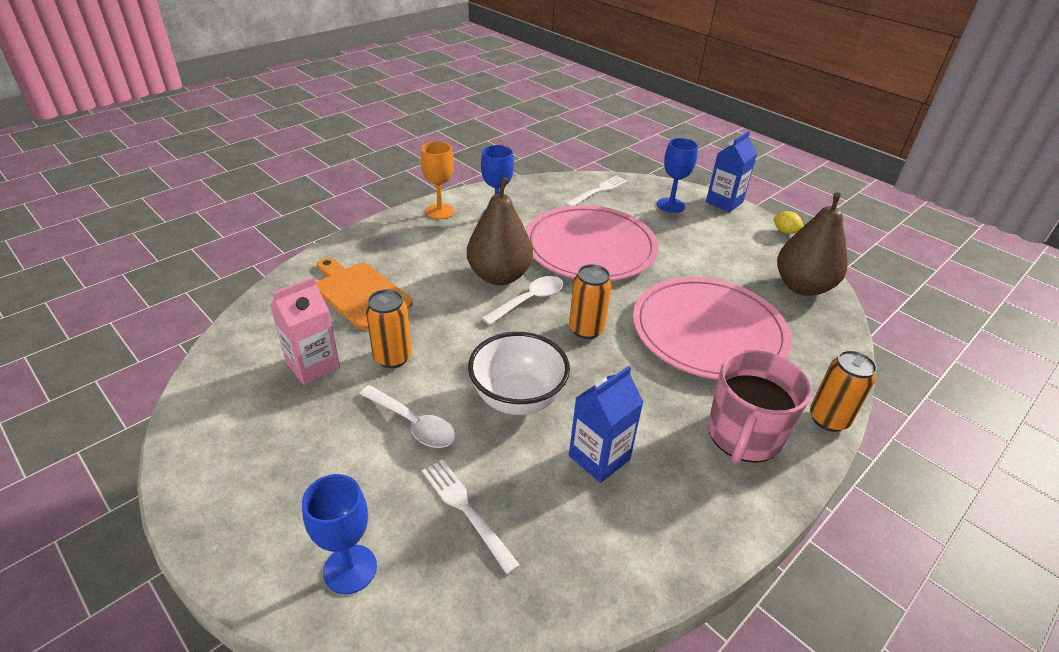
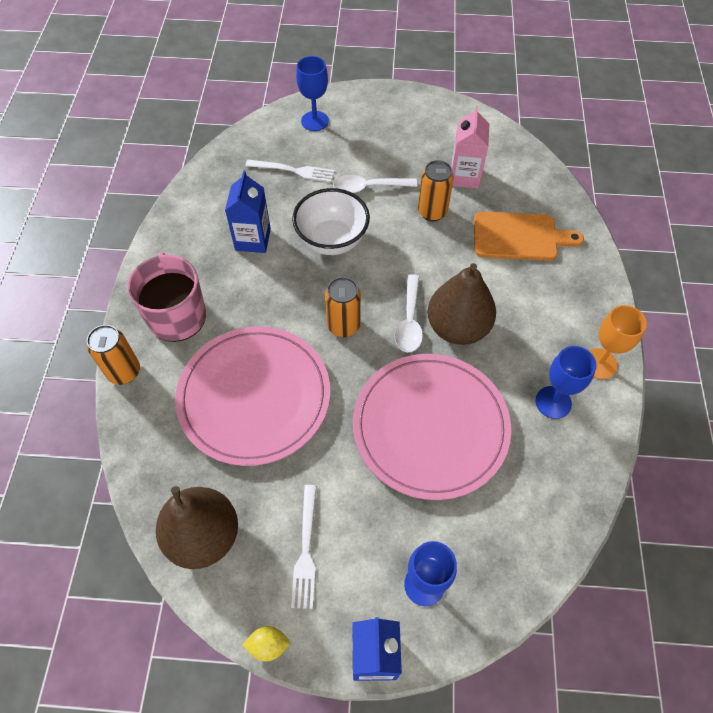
camera: 140 degrees right, 20 degrees up
(598, 191) = (519, 541): white fork -> white fork (306, 550)

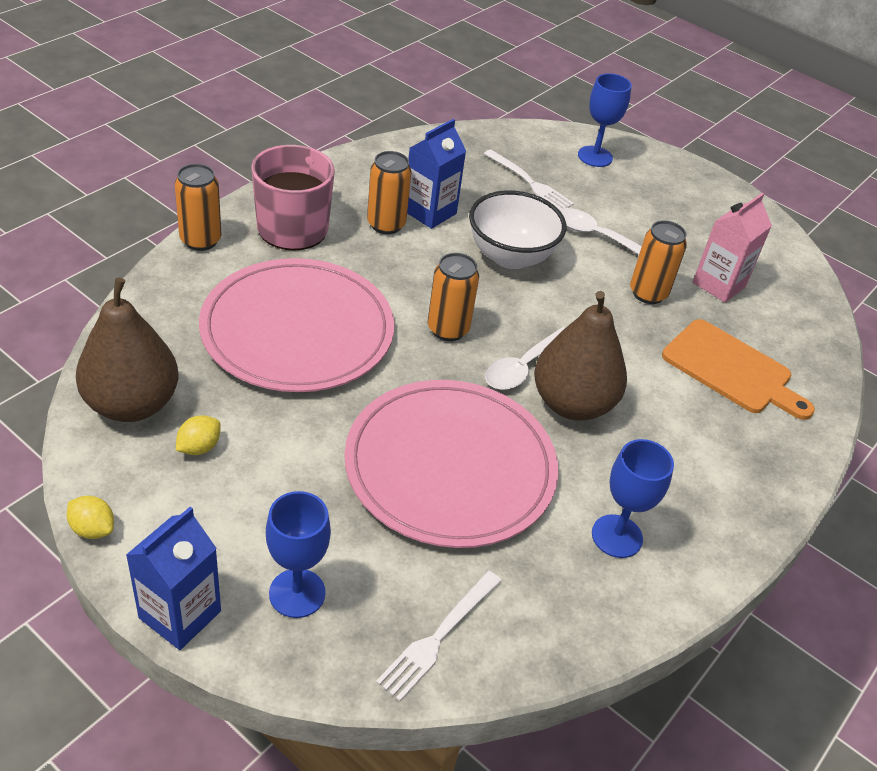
camera: 30 degrees right, 15 degrees down
(234, 270) = (386, 224): none -> orange can
(276, 533) = (199, 447): none -> yellow lemon
(306, 550) = (211, 480): white fork -> white fork (438, 637)
(599, 363) = (713, 538): orange goblet -> none

